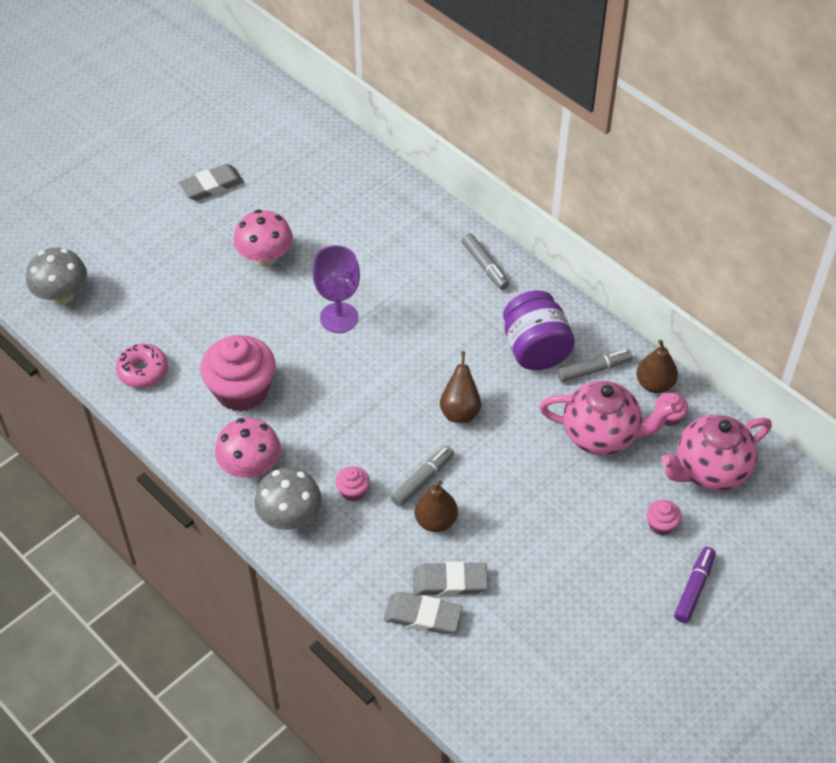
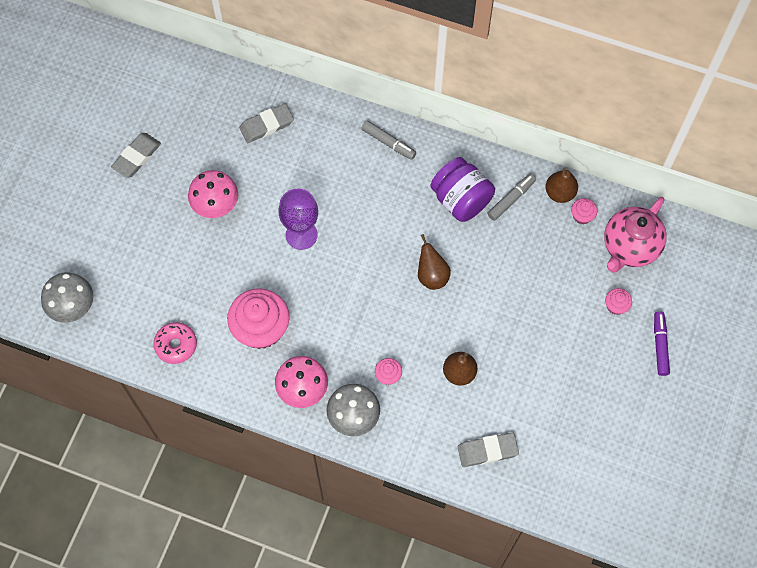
camera: 25 degrees left, 15 degrees up
(423, 480) = (433, 344): grey marker -> none
(450, 582) = (493, 416): grey eraser -> grey eraser (266, 125)
(601, 435) = (542, 252): pink teapot -> none

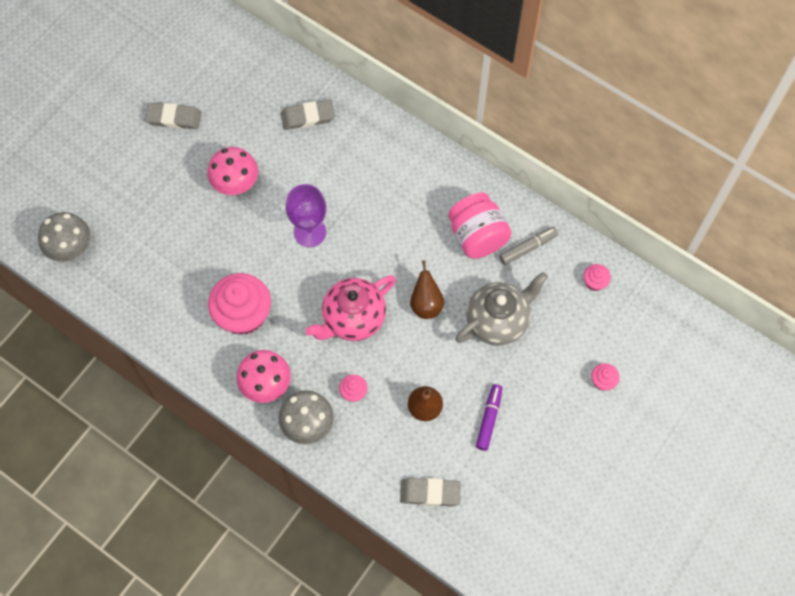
camera: 15 degrees right, 0 degrees up
(136, 157) = (174, 118): grey eraser -> grey eraser turned 45 degrees clockwise
(176, 345) = (157, 310): pink donut -> none
(388, 143) = (422, 162): grey marker -> none
(461, 200) = (477, 236): purple jar -> pink jar
(503, 275) = (498, 321): none -> grey teapot
(559, 193) = (579, 253): brown pear -> none
(629, 247) = (634, 326): pink teapot -> pink teapot (353, 319)
(660, 345) = (636, 432): purple marker -> purple marker (489, 419)

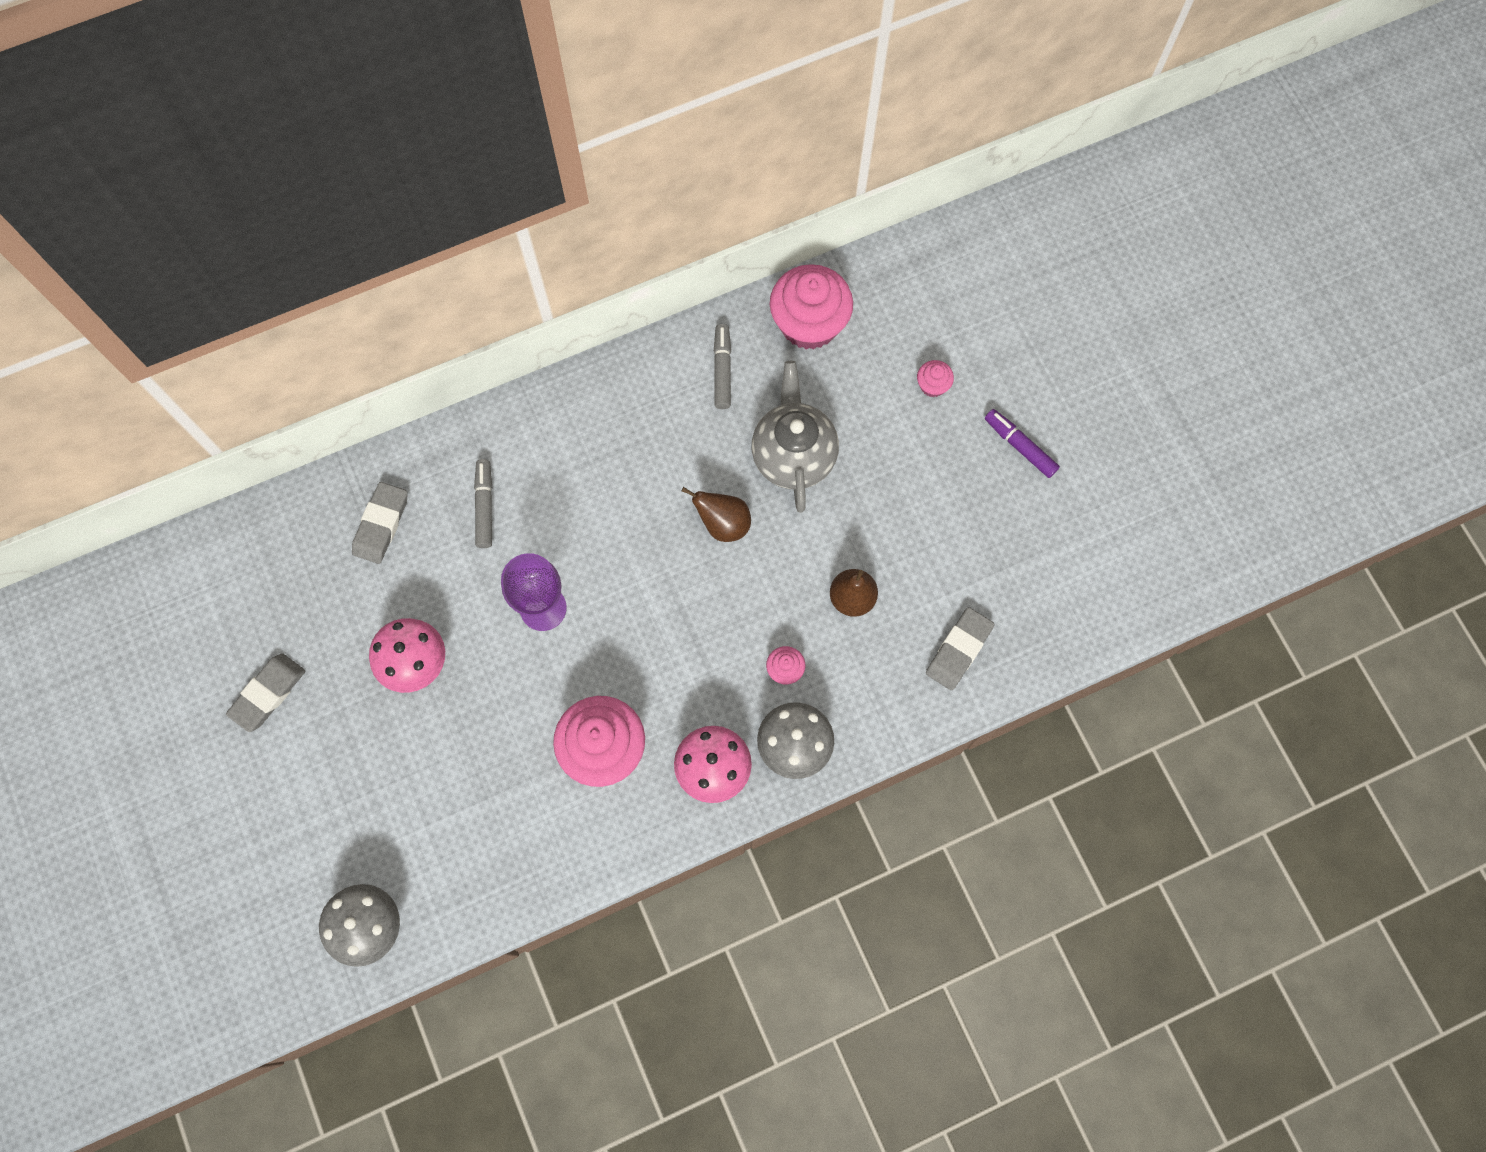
camera: 60 degrees left, 5 degrees up
(353, 165) = (485, 506): none -> grey marker
(353, 319) = (691, 619): pink teapot -> none
(477, 236) = (672, 417): pink jar -> none
(489, 419) = (907, 533): purple marker -> purple marker (1020, 446)
(594, 282) = (809, 323): pink cupcake -> pink cupcake, size x2.26

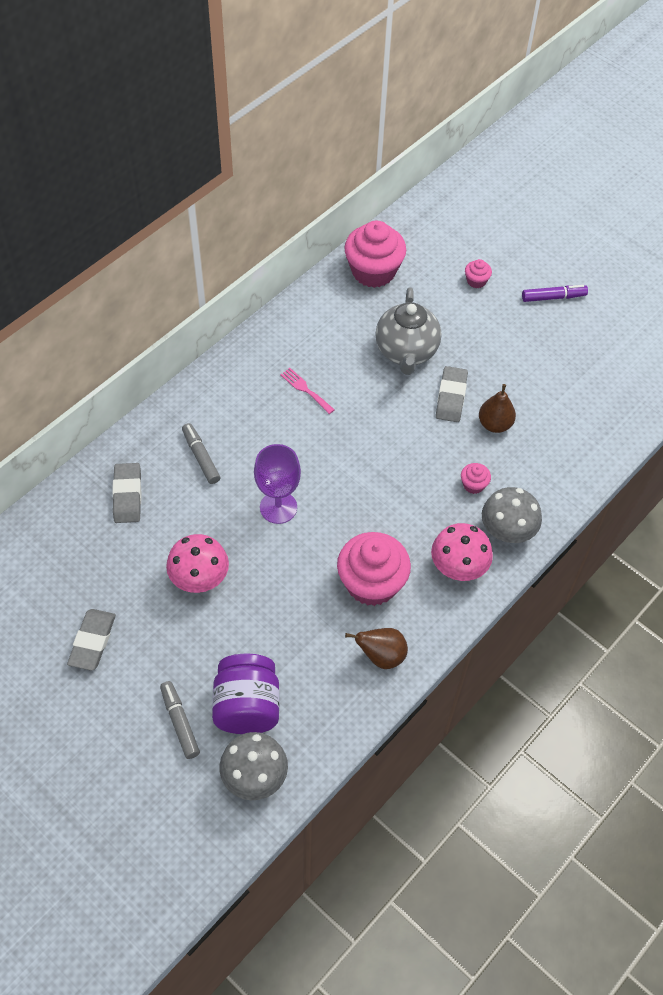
camera: 25 degrees left, 15 degrees down
(397, 842) = (247, 707): none -> purple jar
(647, 462) = (305, 389): none -> pink fork
(722, 370) = (329, 317): grey marker -> grey marker (180, 722)
(723, 524) = (380, 409): brown pear -> brown pear (381, 656)
(793, 456) = (406, 352): grey teapot -> grey teapot turned 150 degrees counterclockwise
(959, 650) = (584, 430): grey eraser -> grey eraser (451, 397)
(1020, 446) = (553, 297): purple marker -> purple marker turned 150 degrees clockwise

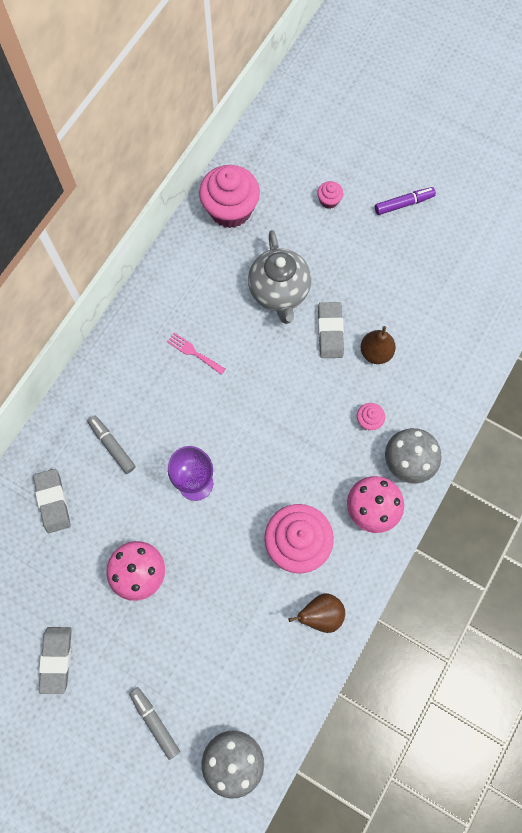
camera: 10 degrees left, 15 degrees up
(247, 707) = (212, 692): purple jar -> none

